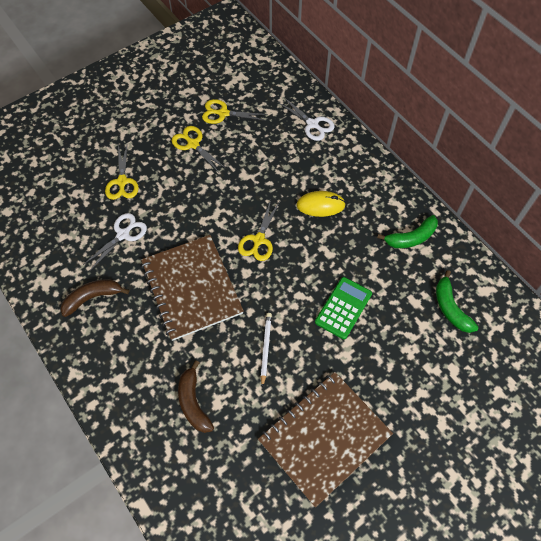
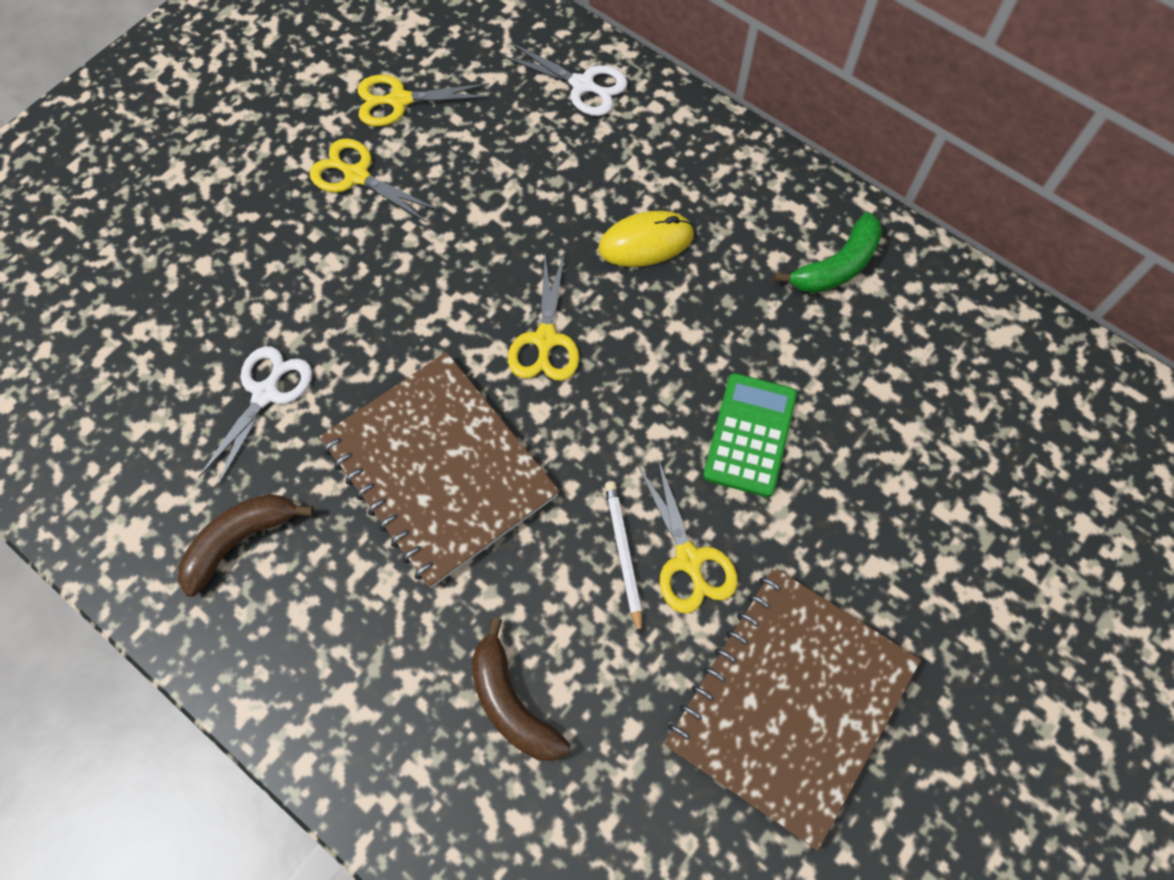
camera: 15 degrees left, 5 degrees up
(122, 182) = (232, 285): yellow scissors -> yellow scissors (688, 559)
(450, 308) = (949, 385): green banana -> none

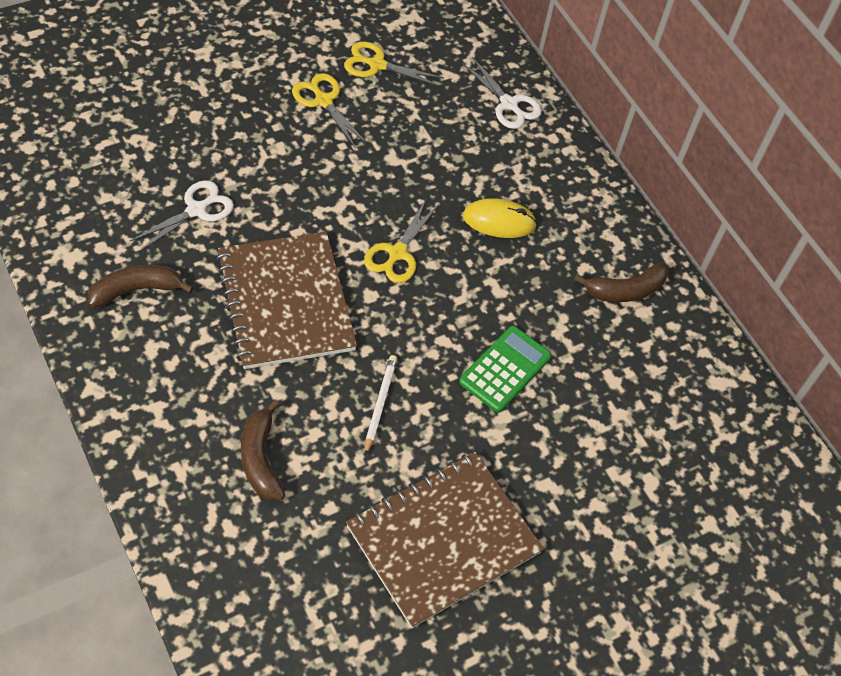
camera: 15 degrees right, 10 degrees down
(688, 559) = (422, 426): yellow scissors -> none
(836, 266) = (625, 290): green banana -> brown banana

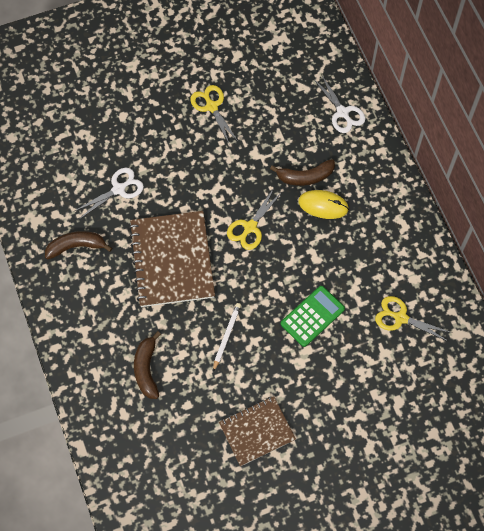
camera: 15 degrees right, 10 degrees up
(377, 65) = (252, 78): yellow scissors -> yellow scissors (400, 318)
(443, 540) = (257, 431): brown notebook -> brown notebook, size x0.62
(625, 290) = (404, 262): brown banana -> brown banana (305, 177)

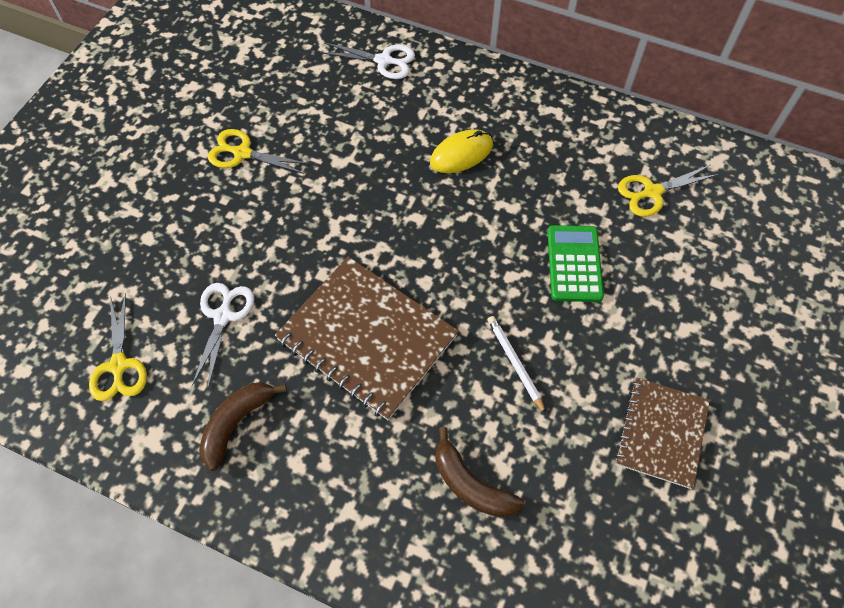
camera: 45 degrees left, 5 degrees down
(250, 227) = (413, 233): yellow scissors -> yellow scissors (119, 365)
(305, 177) = (414, 142): brown banana -> none

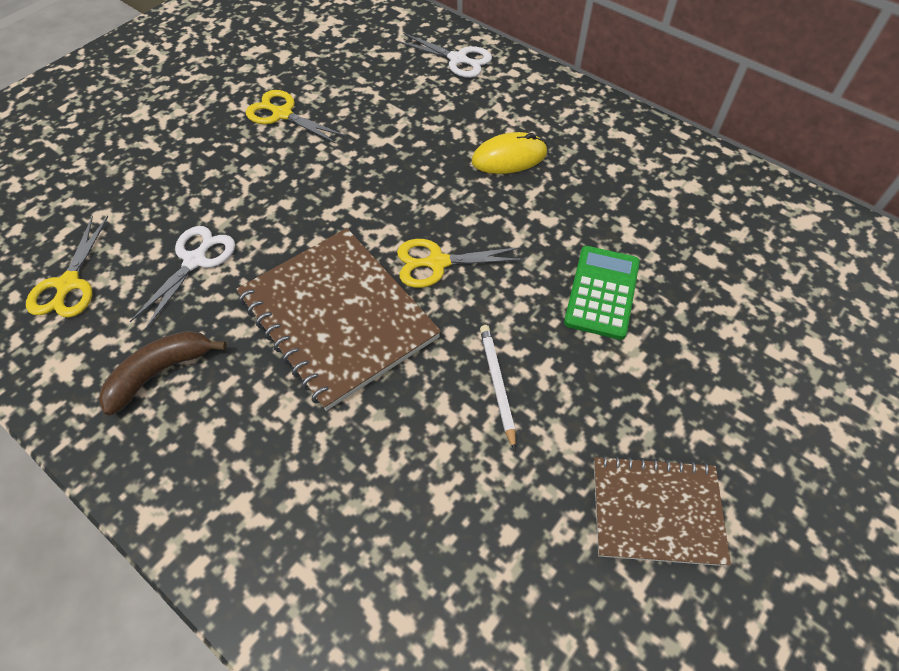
camera: 15 degrees right, 5 degrees down
(471, 484) = (396, 511): brown banana -> none
(652, 192) = (717, 237): yellow scissors -> yellow scissors (437, 263)
(661, 433) = (656, 511): brown notebook -> brown notebook turned 60 degrees clockwise

